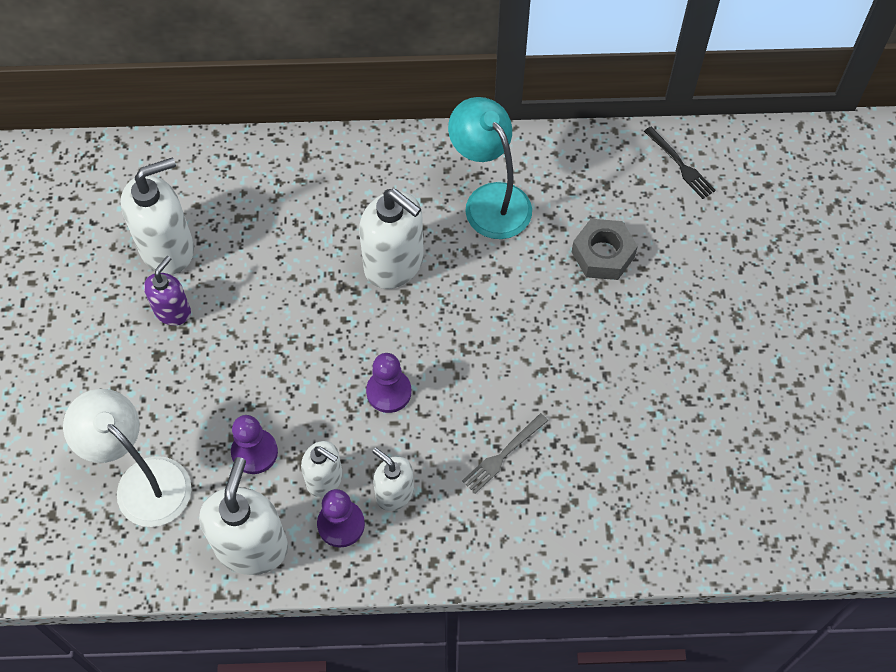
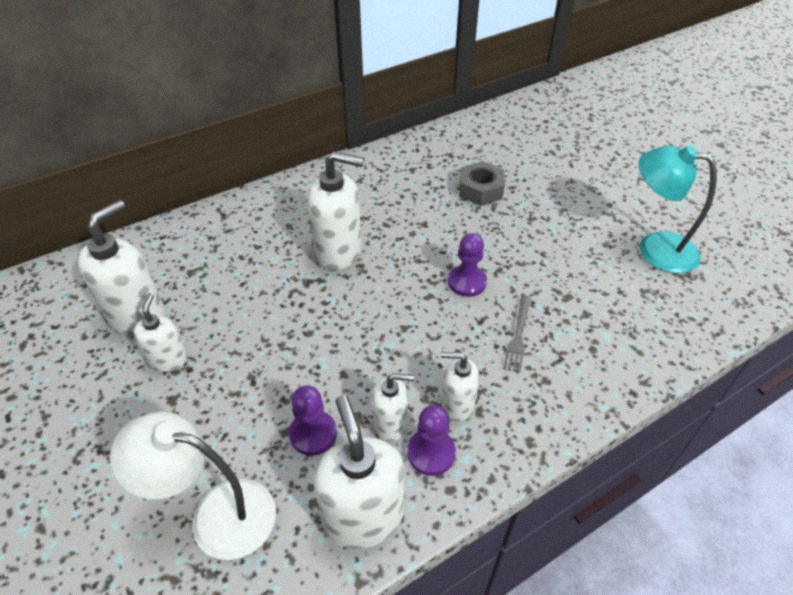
camera: 30 degrees left, 15 degrees down
(173, 311) = (168, 359): purple soap dispenser -> white soap dispenser
(389, 392) = (397, 334): purple pawn -> purple pawn (467, 282)
(490, 200) = (380, 190): turquoise lamp -> turquoise lamp (655, 248)
(680, 165) = (486, 129): black fork -> none

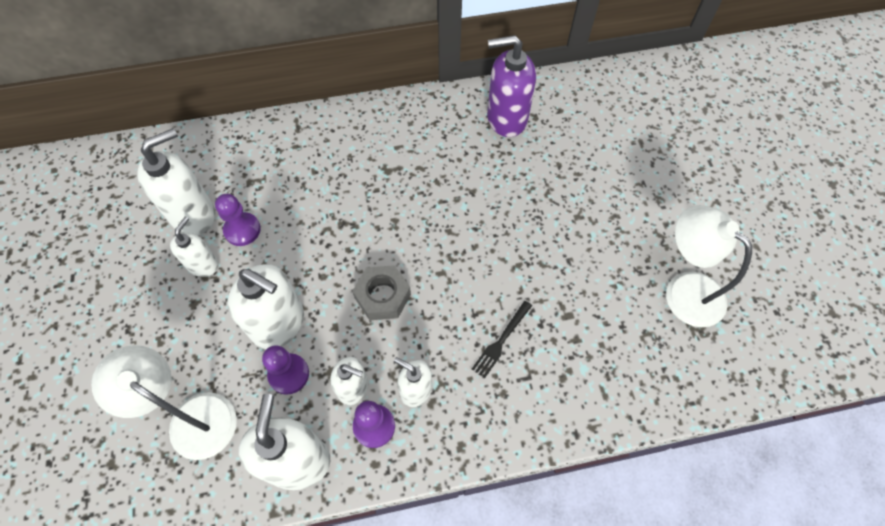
camera: 20 degrees right, 15 degrees up
(339, 252) = (382, 199): white soap dispenser -> white soap dispenser (279, 324)
(425, 162) = (506, 119): none -> purple soap dispenser
(467, 282) = (482, 269): purple pawn -> purple pawn (242, 230)
(480, 189) = (545, 168): grey nut -> grey nut (383, 296)
(518, 336) = (501, 341): grey fork -> black fork
(655, 248) = (684, 290): turquoise lamp -> white lamp

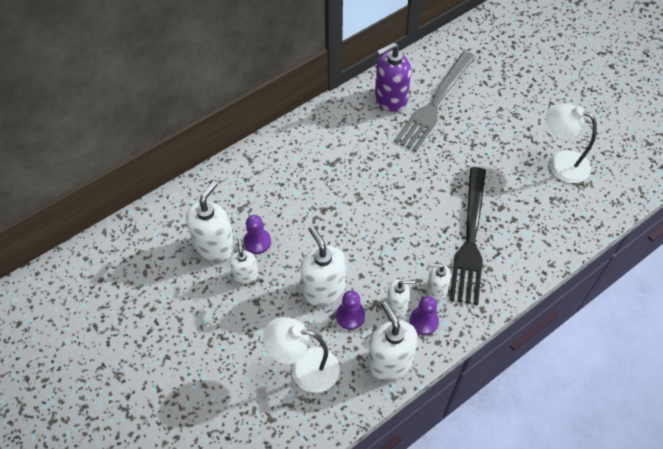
camera: 25 degrees left, 5 degrees down
(279, 324) = (323, 289): white soap dispenser -> white soap dispenser turned 120 degrees counterclockwise
(383, 296) = (380, 244): grey nut -> none
(501, 341) = (470, 239): black fork -> black fork, size x2.47
(559, 145) = (435, 104): none -> grey fork

